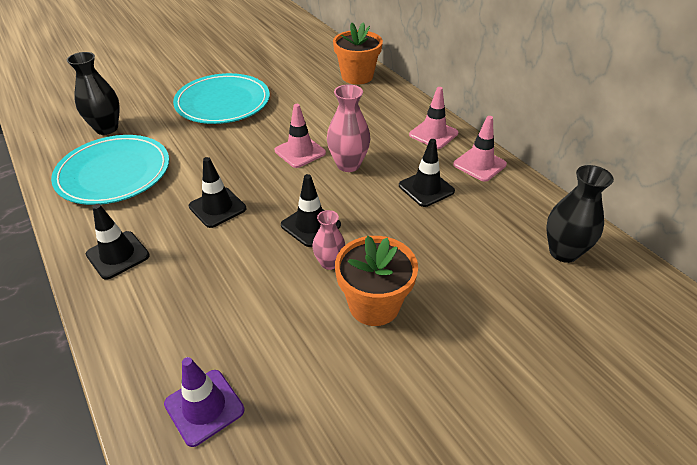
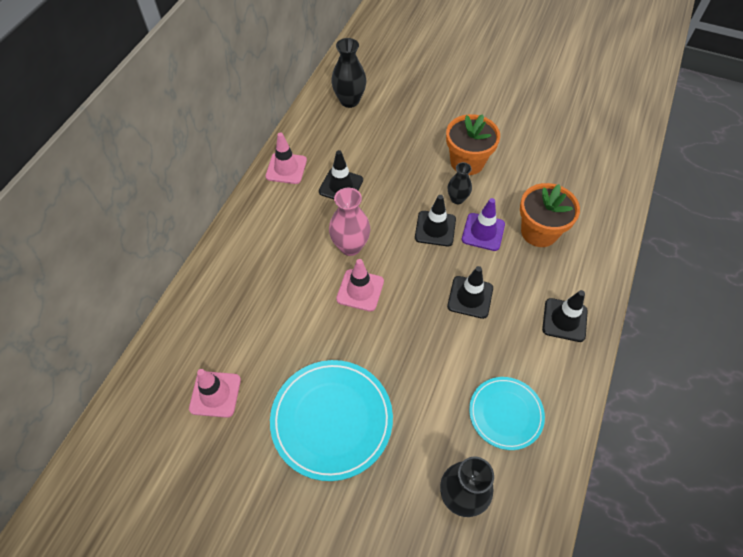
camera: 125 degrees left, 15 degrees up
(114, 173) = (505, 414): turquoise plate -> turquoise plate, size x0.62
(204, 407) = (590, 193): purple traffic cone -> purple traffic cone (483, 232)
(329, 263) = (457, 199): pink vase -> black vase
(357, 76) = (191, 327): orange flower pot -> orange flower pot (539, 232)
(433, 134) = (263, 213): pink traffic cone -> pink traffic cone (215, 394)

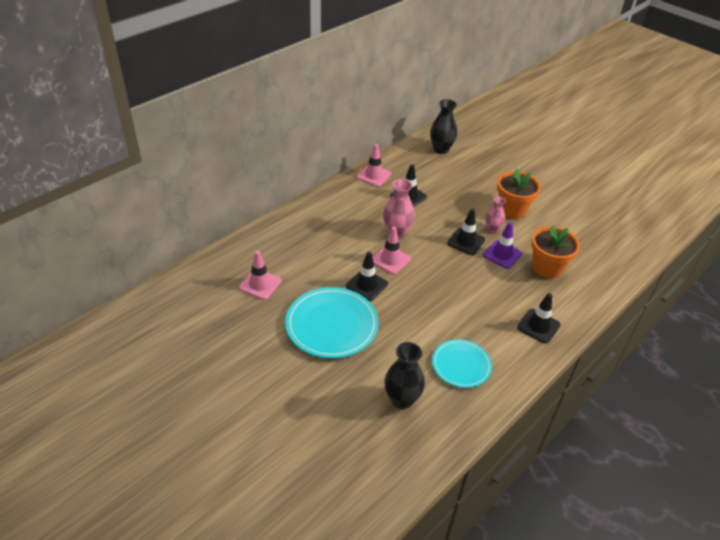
camera: 20 degrees right, 15 degrees down
(457, 199) = (492, 229): black vase -> pink vase
(470, 297) = (471, 289): black traffic cone -> black traffic cone (366, 285)

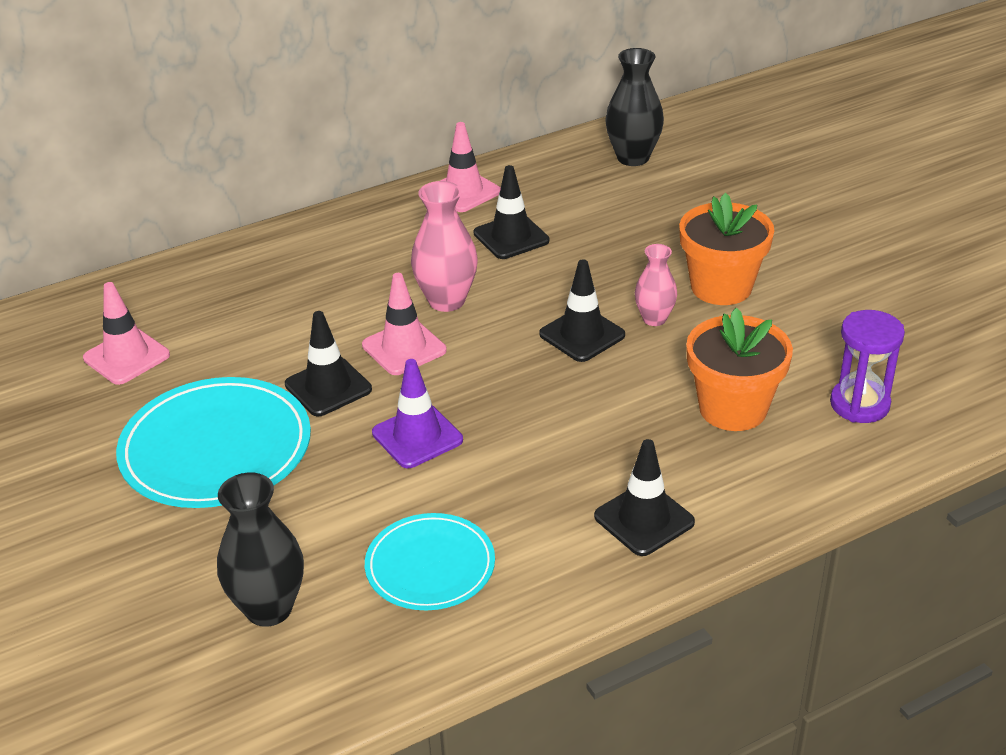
camera: 20 degrees right, 5 degrees down
(502, 254) = (646, 369): purple traffic cone -> purple traffic cone (417, 436)
(596, 257) = (859, 404): none -> purple hourglass

